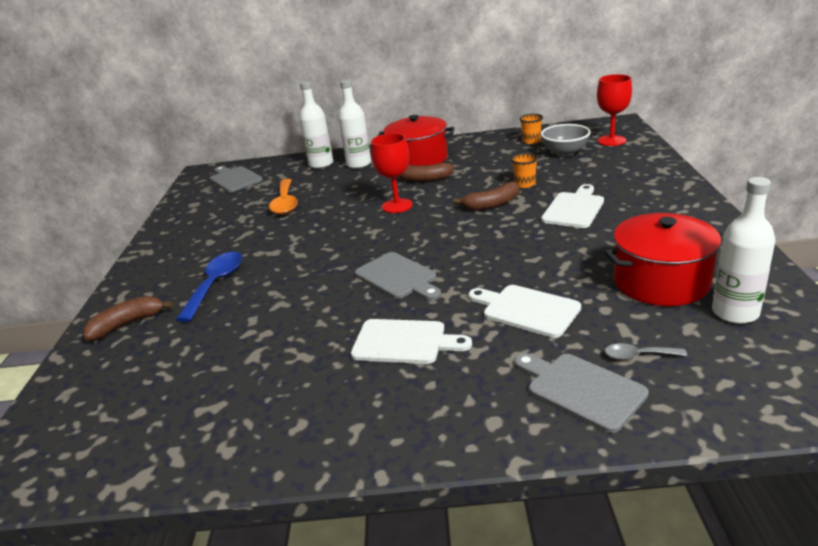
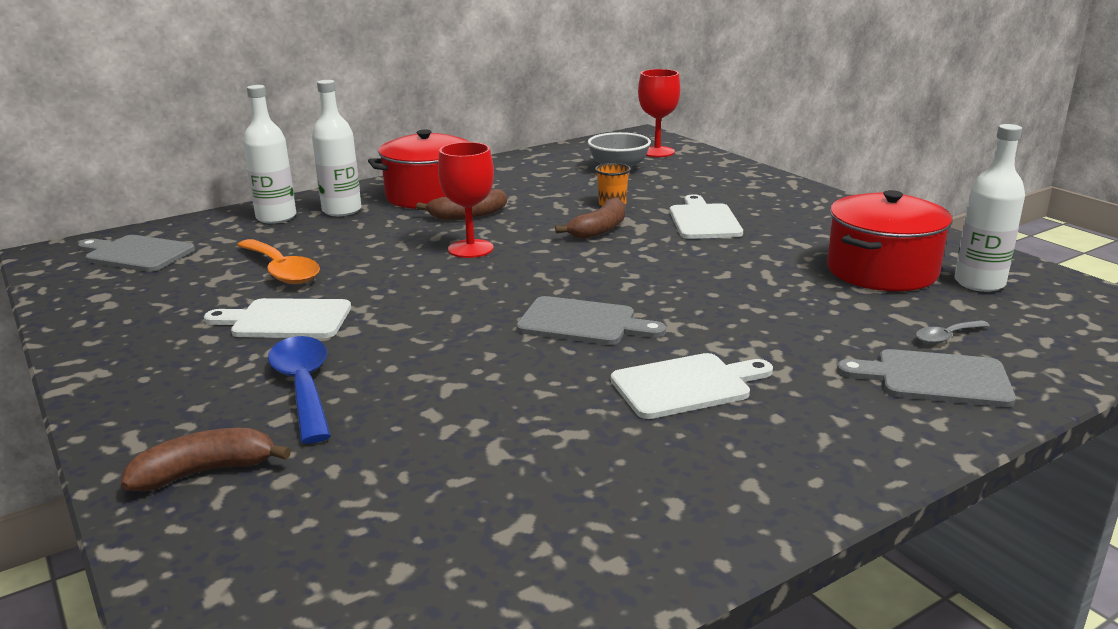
camera: 35 degrees left, 5 degrees down
(127, 324) = (205, 472): brown banana -> brown banana turned 45 degrees clockwise
(527, 310) = (784, 322): white cutting board -> white cutting board (286, 320)
(531, 141) = (560, 161): orange cup -> none

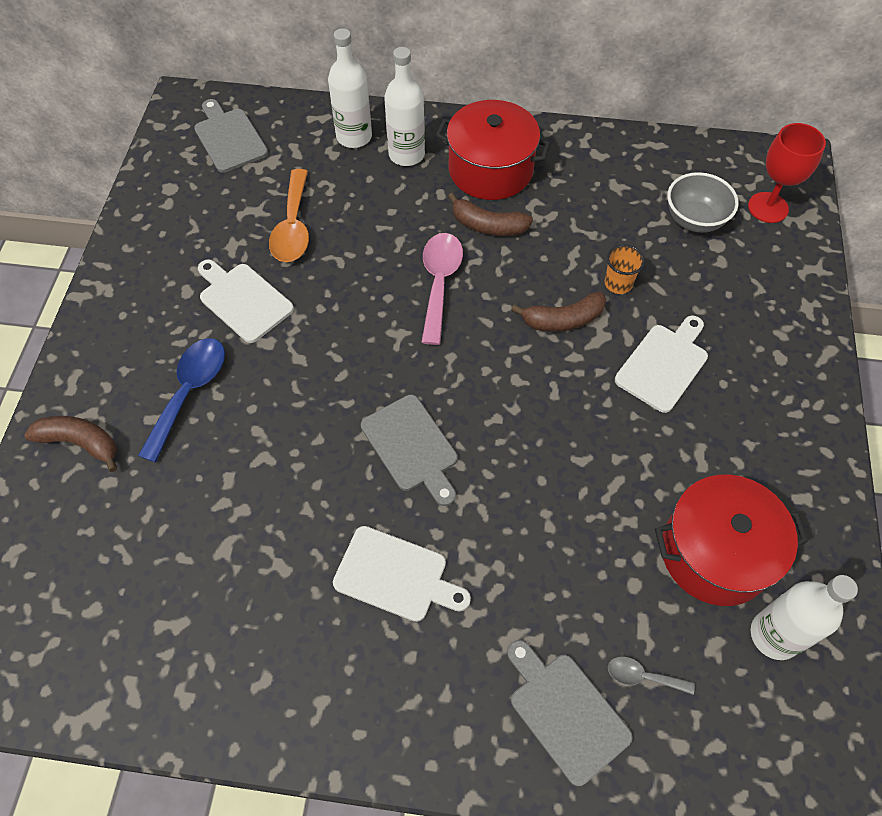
camera: 40 degrees right, 35 degrees up
(470, 249) = (439, 283): red goblet -> pink spoon

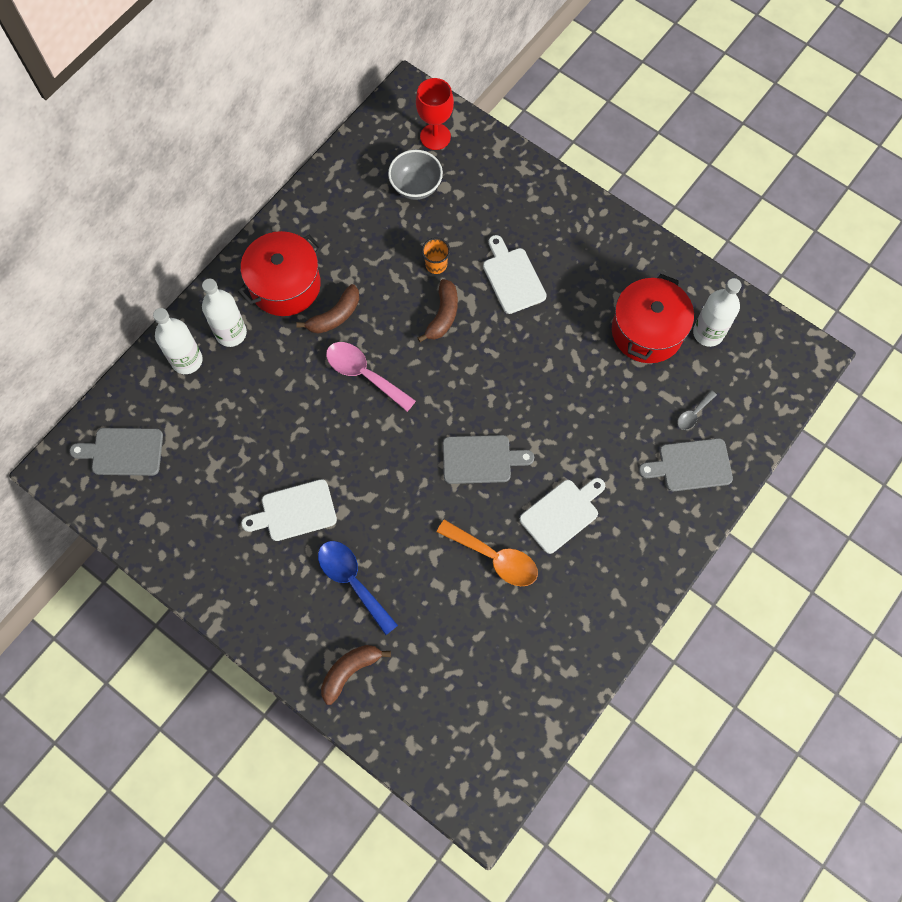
camera: 60 degrees left, 10 degrees up
(293, 227) = (248, 446): orange spoon -> orange spoon (494, 557)

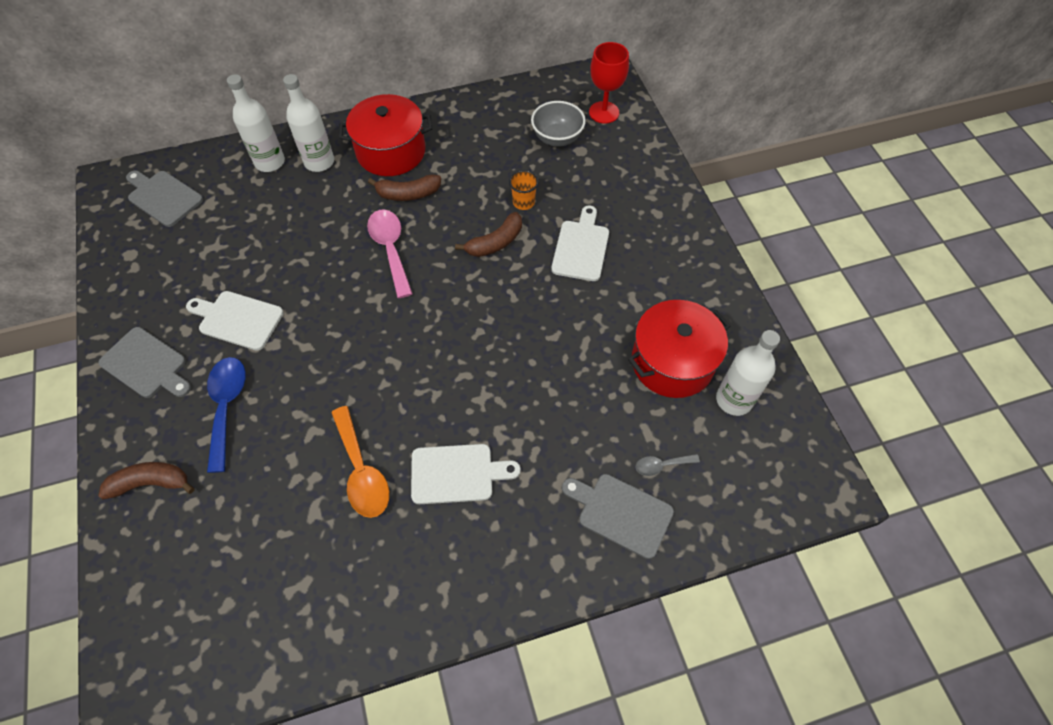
camera: 35 degrees right, 10 degrees down
(480, 459) = (425, 377): grey cutting board -> grey cutting board (146, 364)

